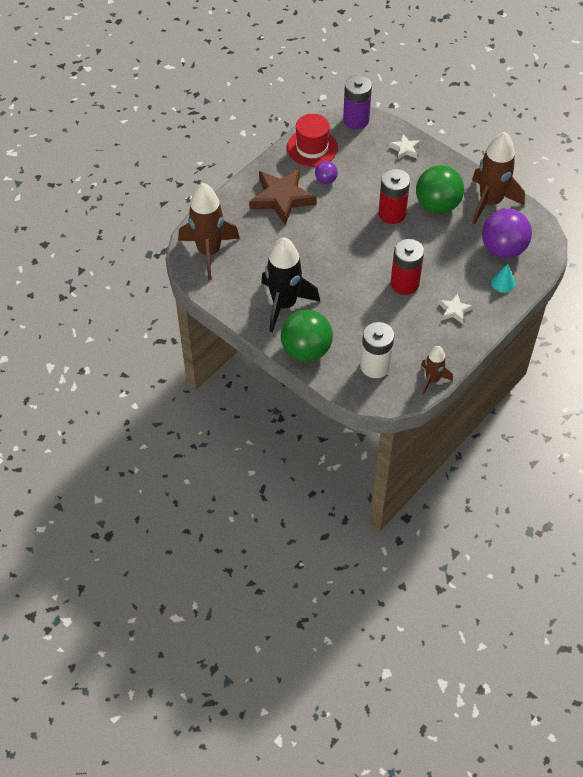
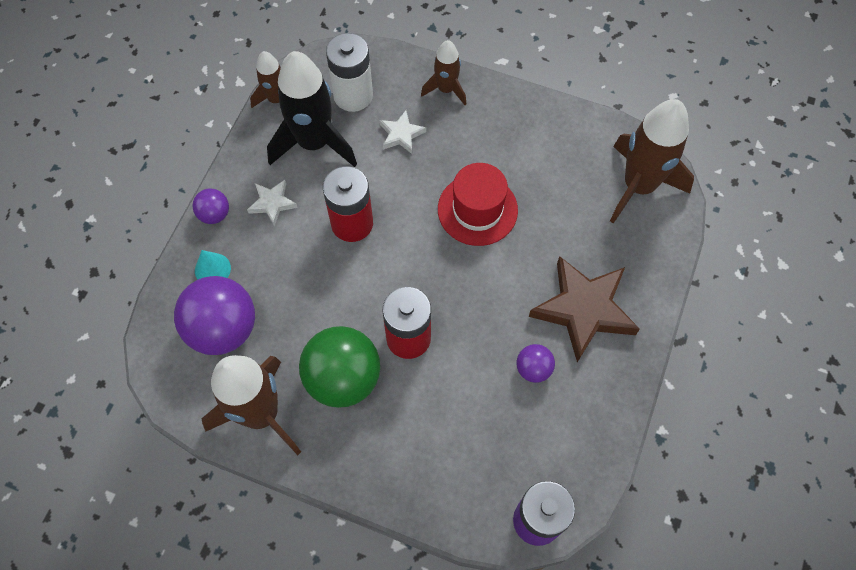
camera: 160 degrees right, 10 degrees up
(284, 304) = (501, 141): black rocket -> black rocket (314, 143)
(306, 350) = (446, 89): green ball -> brown rocket
(312, 148) = (583, 428): red hat -> red hat (477, 210)
(405, 149) = (430, 481): white star -> white star (401, 134)
(495, 315) = (214, 214): none -> purple ball

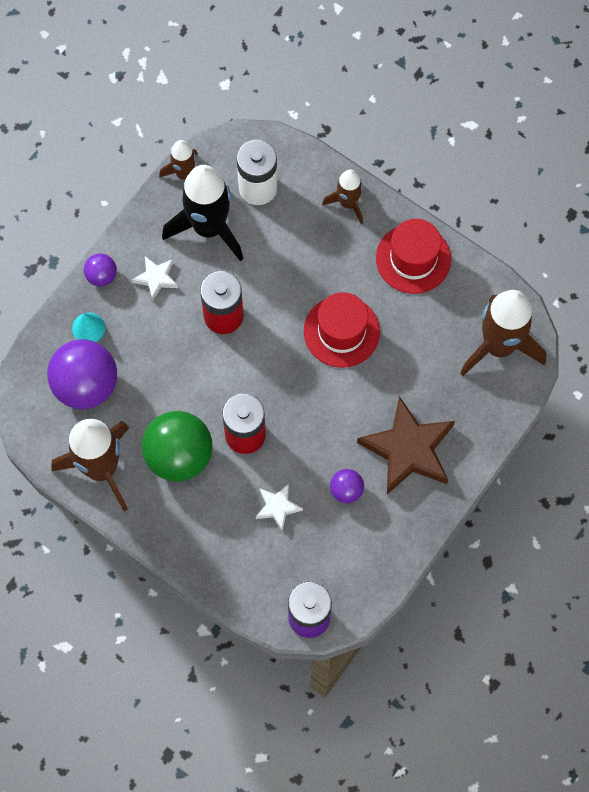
camera: 15 degrees right, 5 degrees up
(401, 134) = (292, 239): white star -> white star (277, 507)
(526, 125) = (413, 259): none -> red hat

